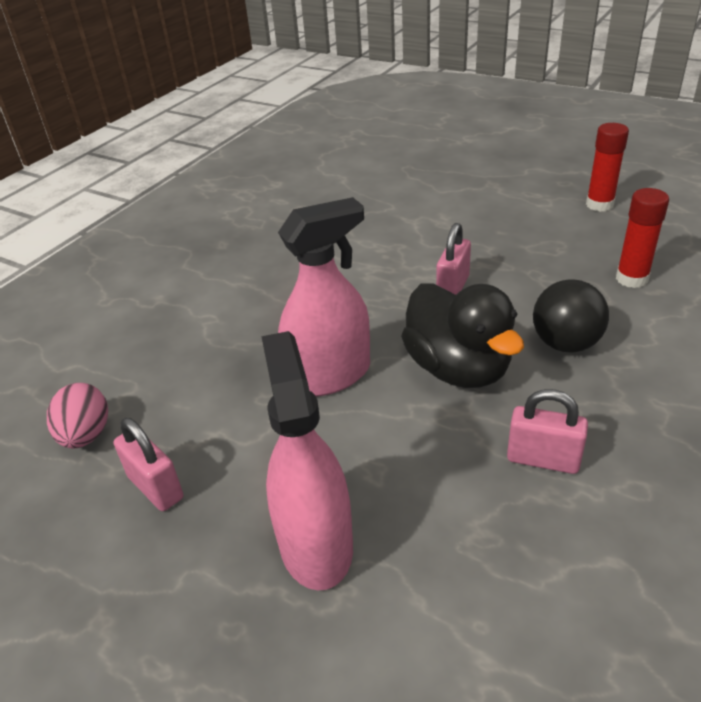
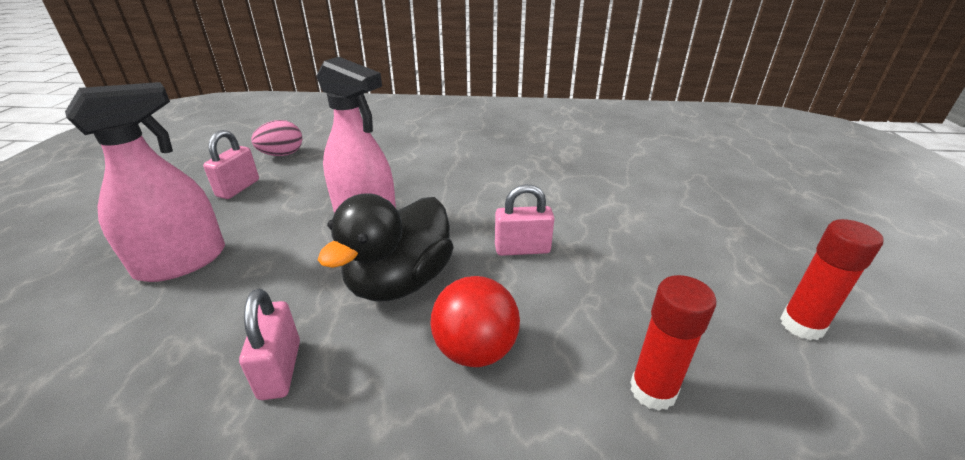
camera: 60 degrees right, 5 degrees down
(565, 344) = (475, 350): black ball -> red ball

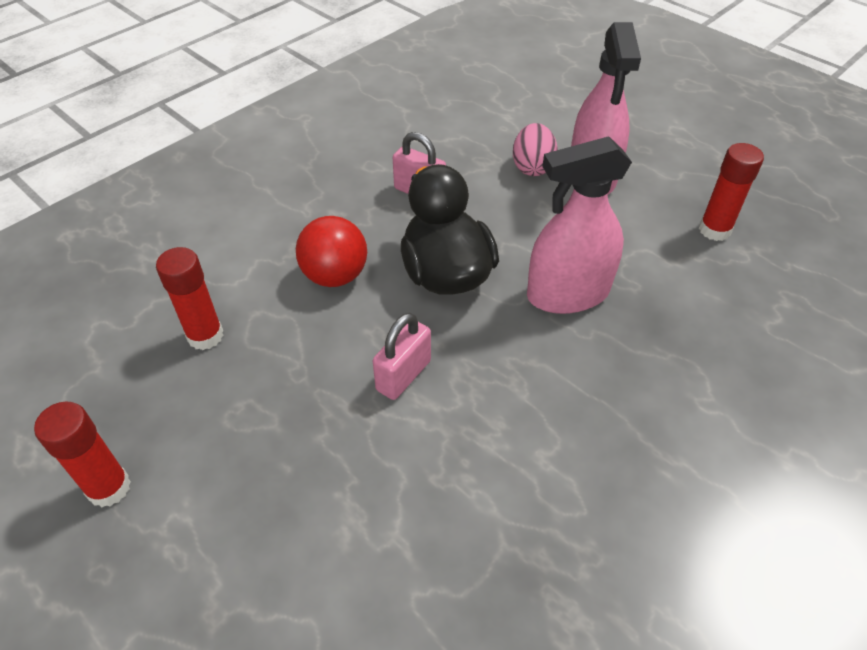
camera: 130 degrees right, 15 degrees up
(238, 188) = (714, 230): pink padlock -> red glue stick
(282, 154) = (795, 284): pink egg -> pink egg (532, 167)

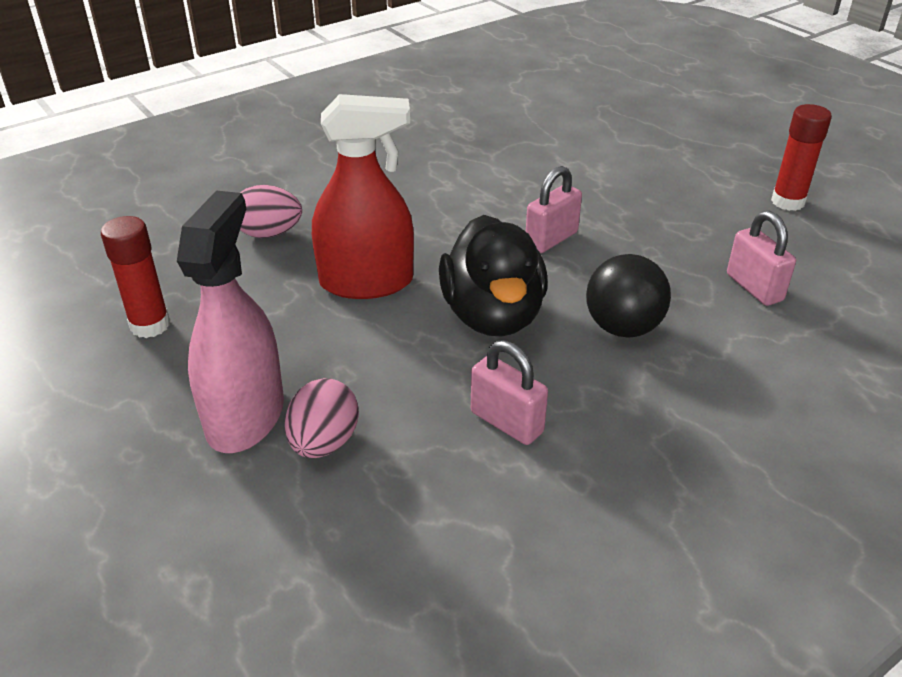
camera: 170 degrees left, 10 degrees down
(205, 336) = (754, 287): red glue stick -> pink padlock
(335, 276) = (623, 327): red ball -> black ball
(567, 294) = (366, 282): pink spray bottle -> red spray bottle
(696, 342) = (269, 233): none -> pink egg

